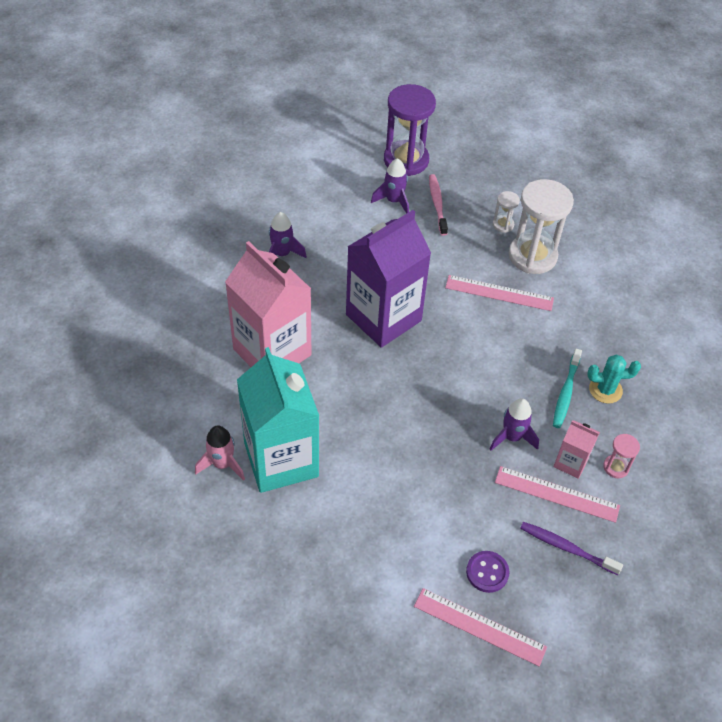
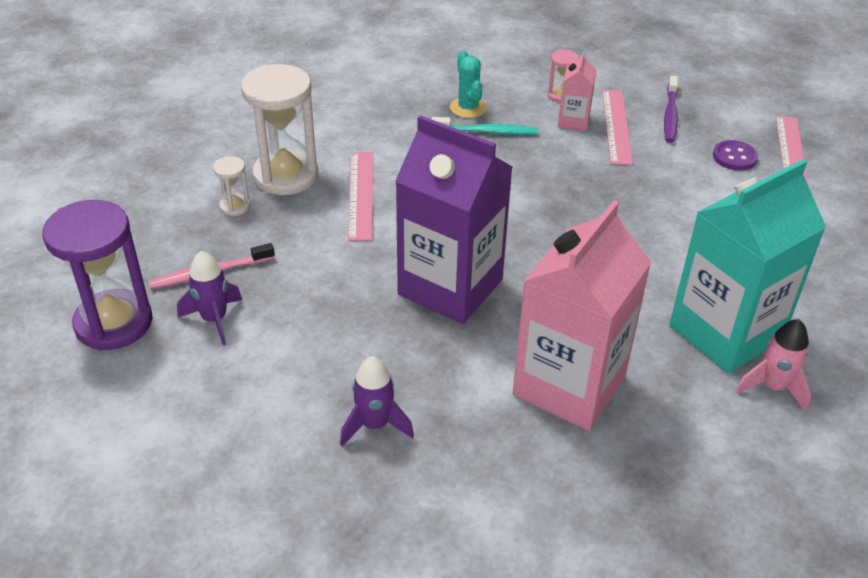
camera: 105 degrees left, 10 degrees down
(512, 437) = (568, 160): purple rocket -> none

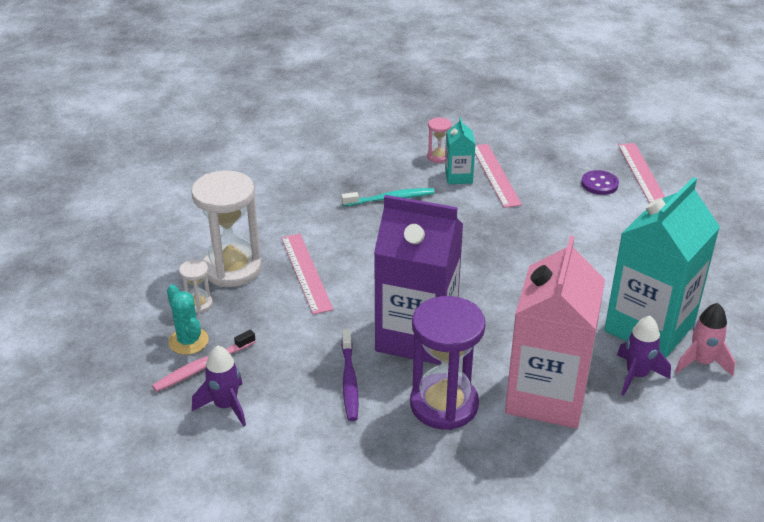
camera: 15 degrees left, 5 degrees down
(114, 323) = (135, 428): purple hourglass -> purple hourglass (444, 404)
(375, 425) = (404, 463): purple rocket -> purple rocket (636, 375)
(468, 108) = (365, 181): turquoise cactus -> turquoise cactus (188, 341)
(573, 121) = (458, 177): pink carton -> turquoise carton
(670, 115) = (535, 158): purple toothbrush -> purple toothbrush (349, 381)

